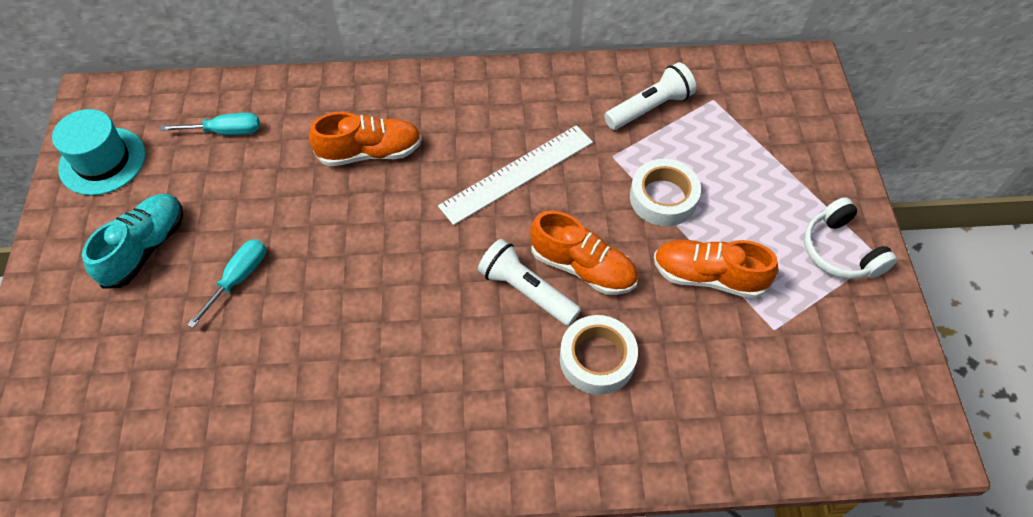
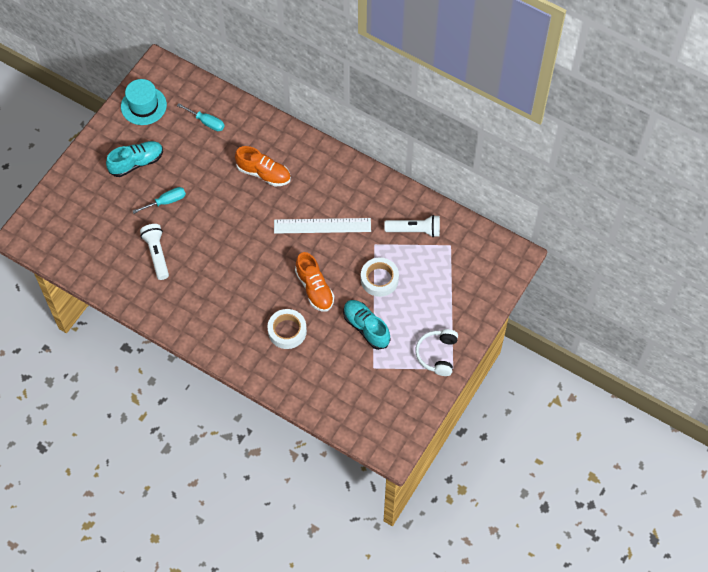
camera: 35 degrees right, 5 degrees up
(527, 291) = (281, 284): white flashlight -> white flashlight (157, 254)
(708, 276) = (366, 327): orange shoe -> turquoise shoe

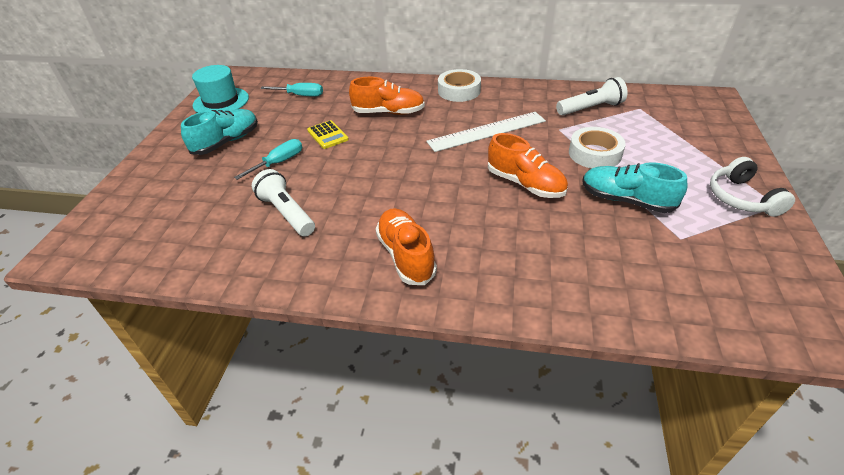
camera: 20 degrees left, 20 degrees down
(209, 184) = (328, 135): none -> yellow calculator
(212, 316) = (406, 255): none -> orange shoe
(287, 331) = (526, 237): white tape -> white tape (459, 91)

